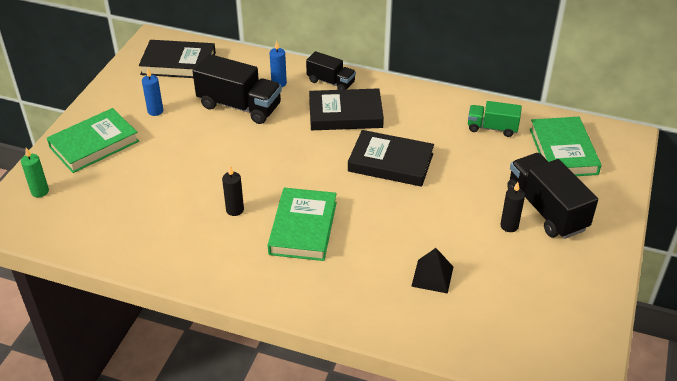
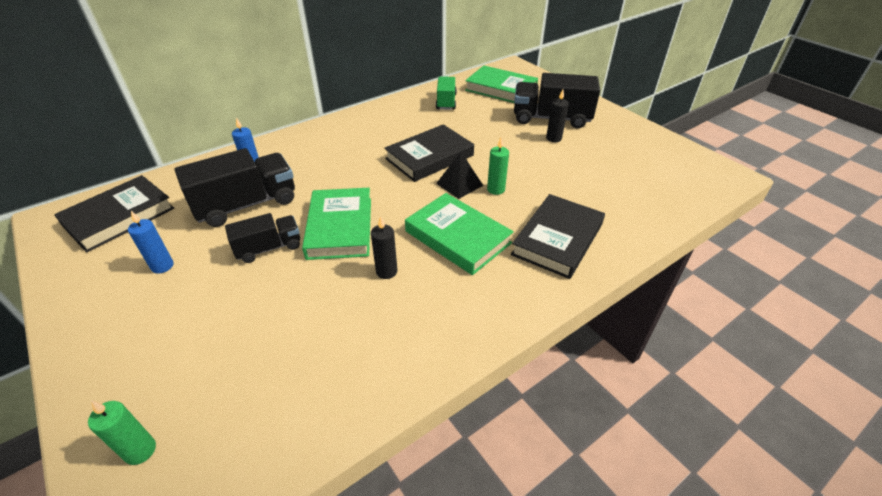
camera: 55 degrees left, 0 degrees up
(94, 144) = (135, 346): green book -> green book (340, 227)
(331, 82) = (295, 143): black truck -> black truck (269, 248)
(345, 114) = (344, 153): black book -> black book (557, 239)
(385, 222) = (496, 189): none -> green candle
(432, 276) = (578, 193): black pyramid -> black pyramid (459, 184)
(492, 128) = (446, 102): green truck -> green truck turned 135 degrees clockwise

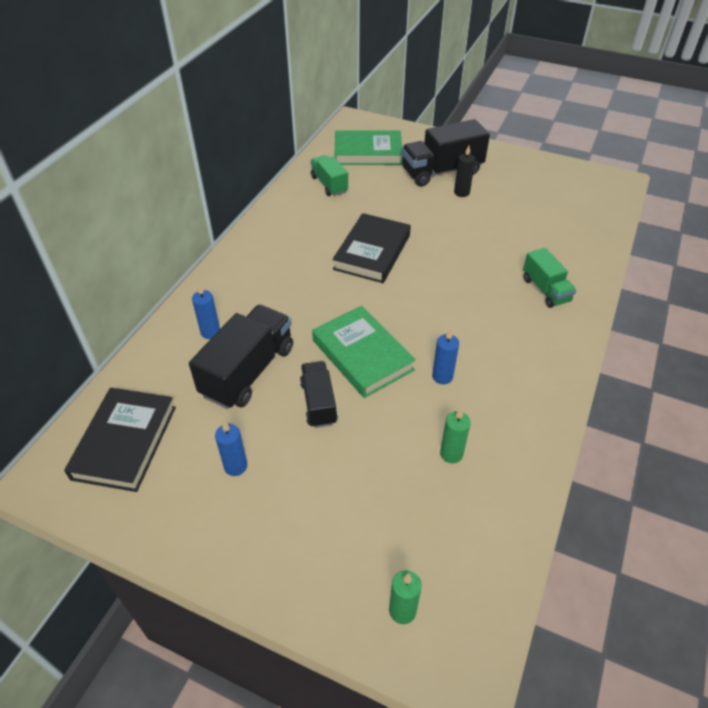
camera: 30 degrees left, 5 degrees up
(269, 248) = (318, 403): black truck -> black truck turned 45 degrees counterclockwise
(386, 271) = (442, 376): black candle -> blue candle
(457, 237) = (469, 321): green book -> none
(459, 184) = (424, 270): black pyramid -> none
(496, 189) = (459, 263): green candle -> green candle (451, 454)
(557, 239) = (545, 290): black book -> green truck

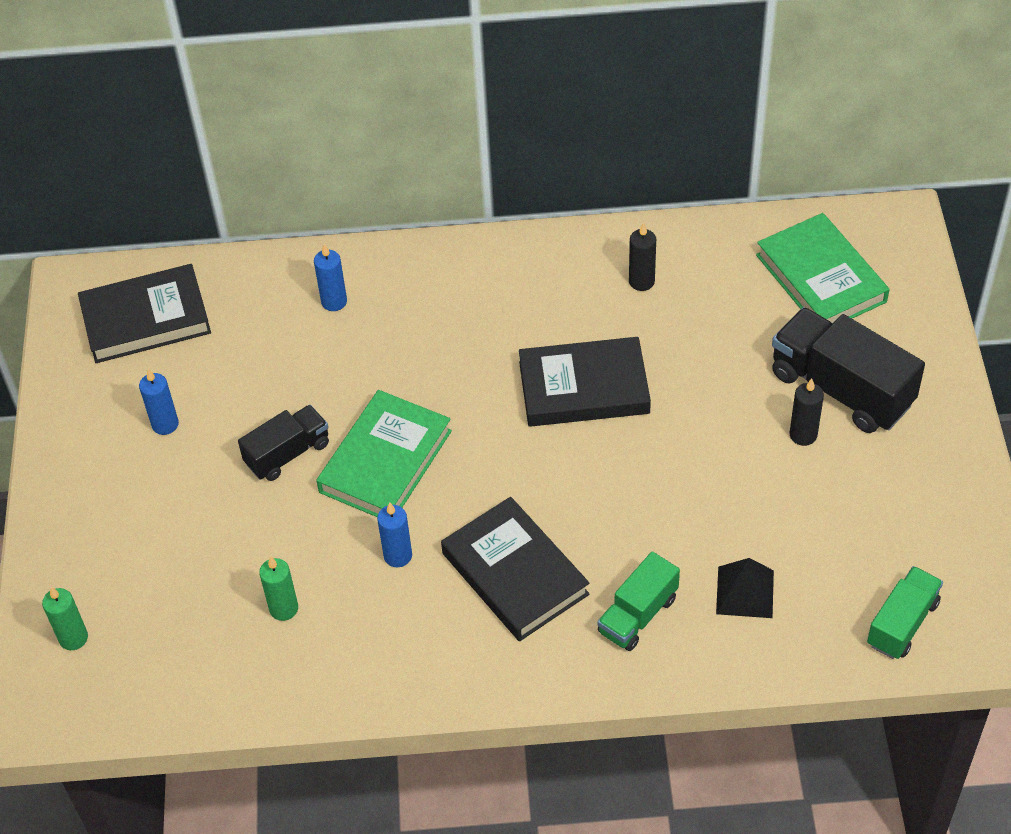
camera: 65 degrees right, 5 degrees up
(248, 371) = (296, 367): black truck -> none
(316, 205) = (641, 281): none -> black candle
(329, 184) = (701, 272): green truck -> green truck (902, 623)
(488, 328) = (514, 574): none -> black book
(550, 246) = (745, 592): none -> black pyramid

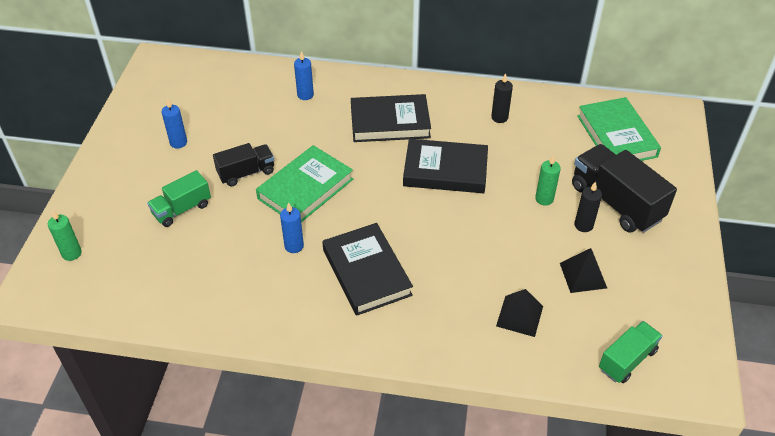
camera: 10 degrees right, 5 degrees down
(146, 319) = (190, 84): black book -> black book (390, 122)
(284, 608) = (209, 263): green candle -> green candle (544, 199)
(638, 615) = (441, 315): green truck -> green truck (182, 209)
(818, 512) = (583, 275): none -> black pyramid

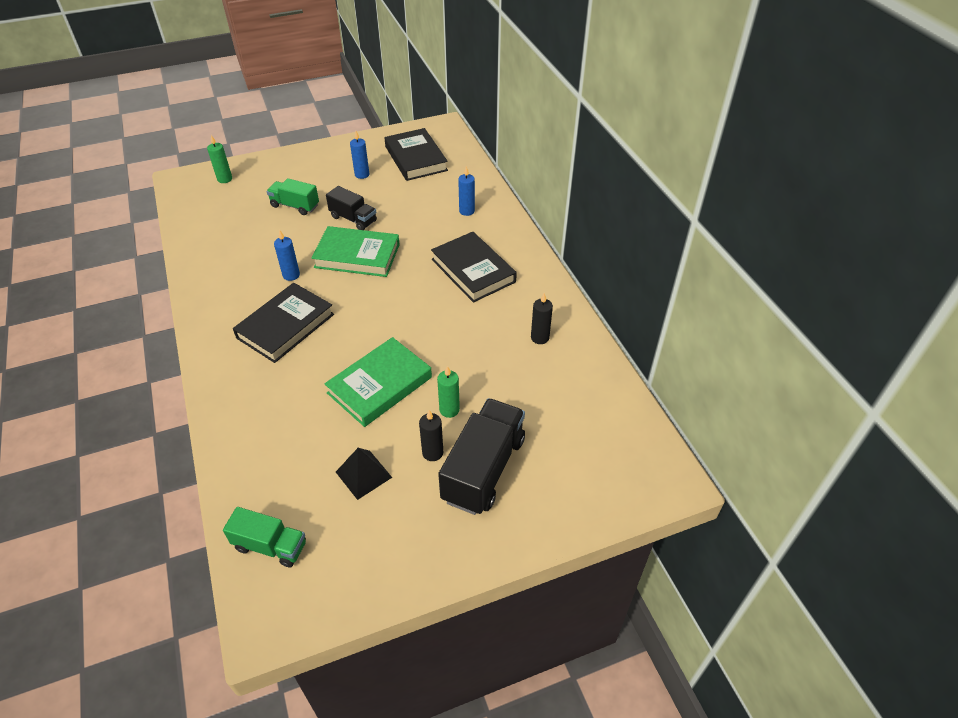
camera: 60 degrees right, 0 degrees up
(445, 170) = (438, 328): black book -> black book (415, 158)
(519, 316) = (287, 443): black pyramid -> none
(616, 136) = (588, 438): green book -> green book (380, 385)

